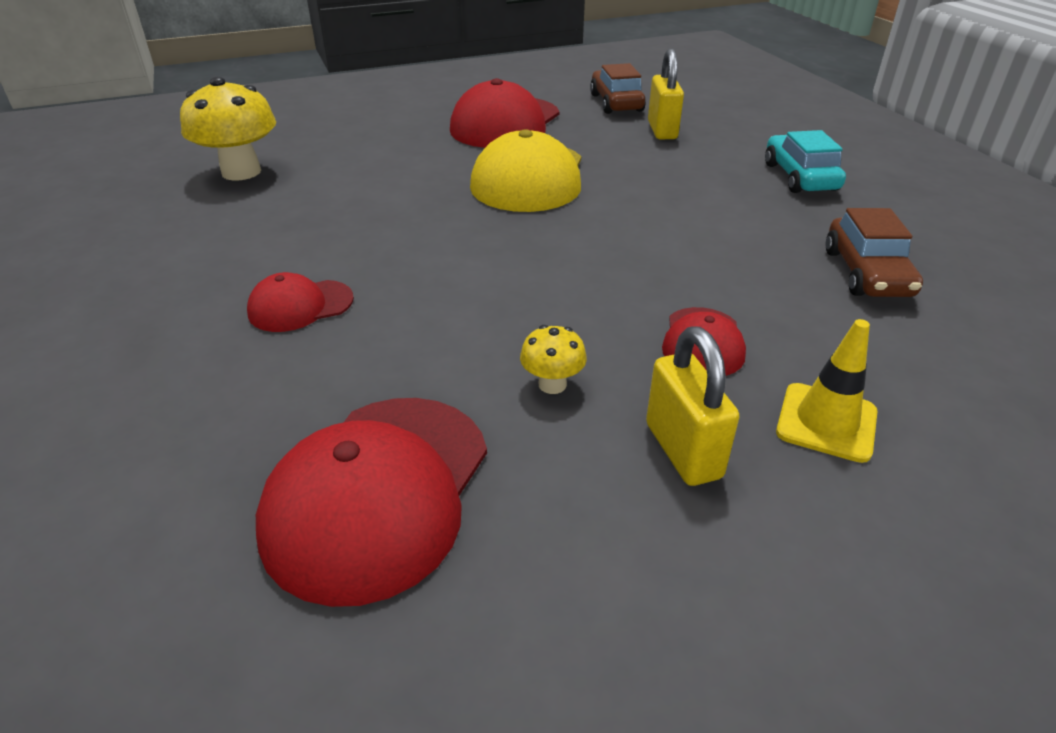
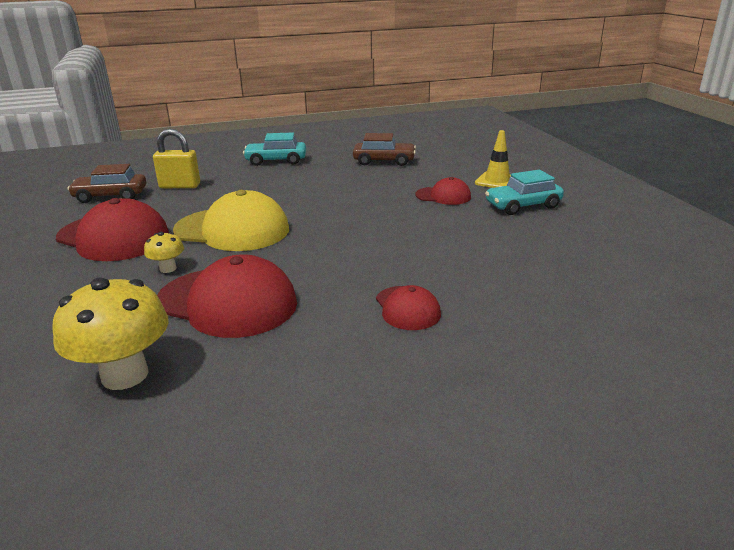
camera: 85 degrees left, 10 degrees down
(378, 493) = (577, 269): red cap -> red cap (227, 302)
(552, 384) = (483, 229): yellow mushroom -> yellow mushroom (168, 268)
(683, 450) = (523, 206): yellow padlock -> turquoise car

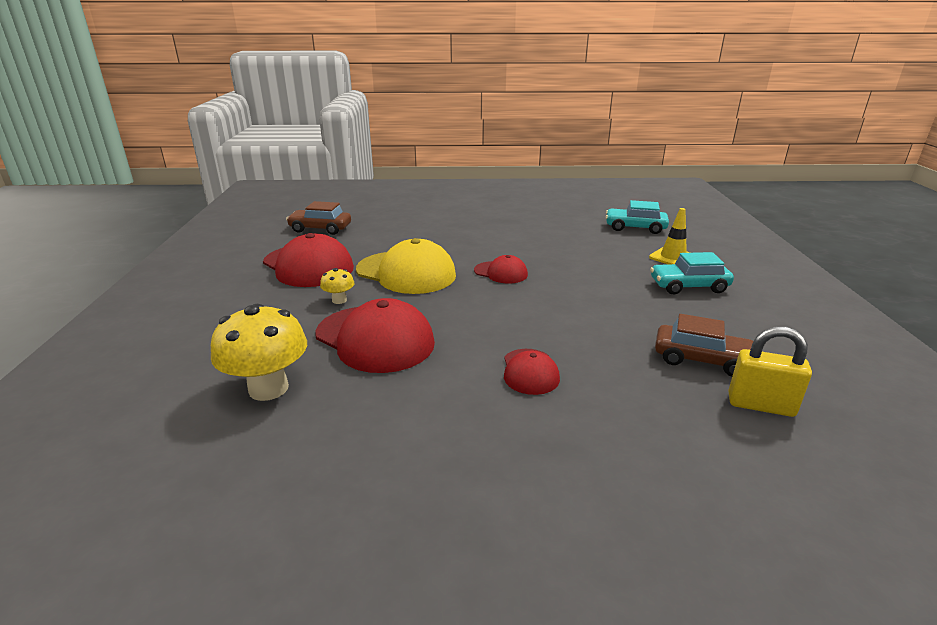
camera: 15 degrees right, 0 degrees up
(180, 186) = (379, 226): yellow padlock -> yellow padlock (760, 405)
(276, 161) = (470, 212): turquoise car -> turquoise car (635, 228)
(384, 161) = (569, 224): brown car -> brown car (702, 359)
(443, 196) = (612, 266): red cap -> red cap (501, 273)

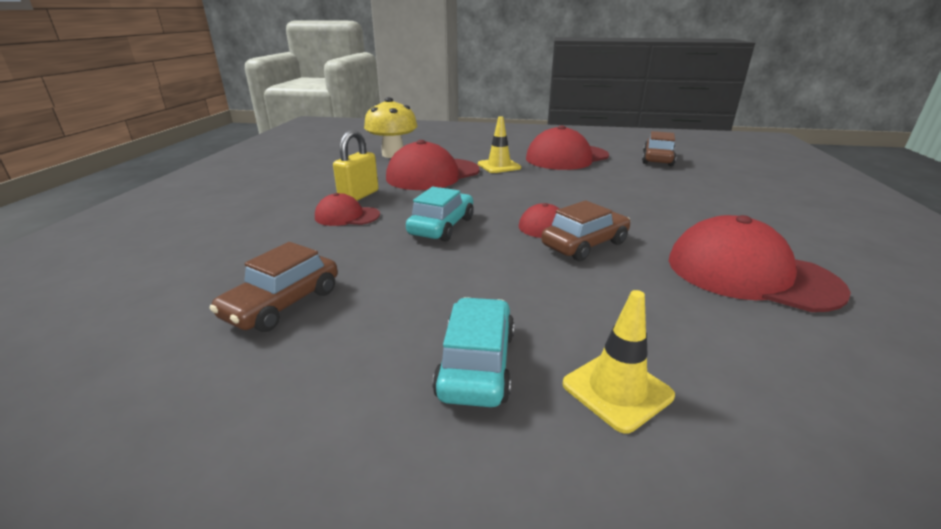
camera: 100 degrees right, 0 degrees up
(339, 300) = (499, 166): yellow mushroom -> yellow traffic cone
(406, 273) = (550, 185): yellow cap -> none
(530, 261) = (584, 244): none -> brown car
(543, 224) = (750, 274): none -> red cap
(635, 228) = (804, 387): turquoise car -> turquoise car (441, 226)
(760, 405) = (179, 313): yellow padlock -> yellow padlock (359, 196)

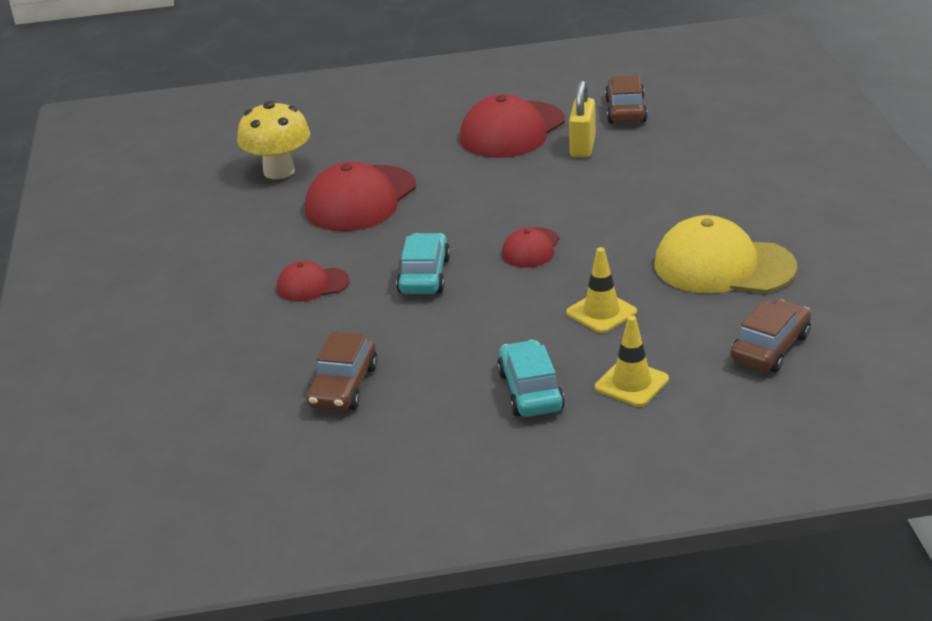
camera: 15 degrees left, 5 degrees up
(359, 196) = (299, 253): yellow padlock -> yellow padlock (582, 147)
(499, 166) = (434, 166): yellow traffic cone -> yellow traffic cone (601, 312)
(584, 244) = (575, 266): brown car -> brown car (770, 348)
(750, 274) = (723, 266): red cap -> yellow cap

